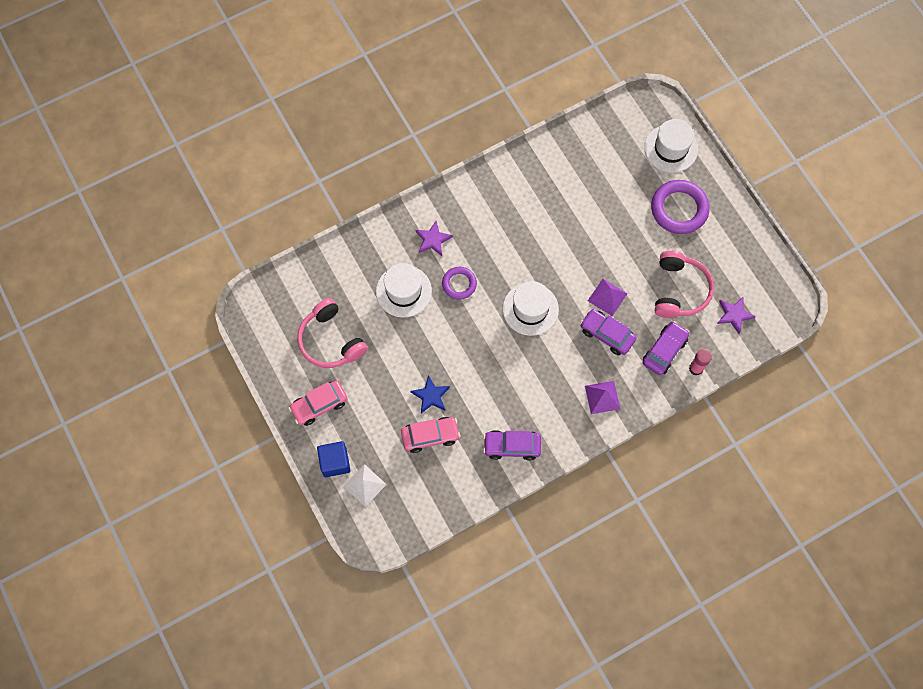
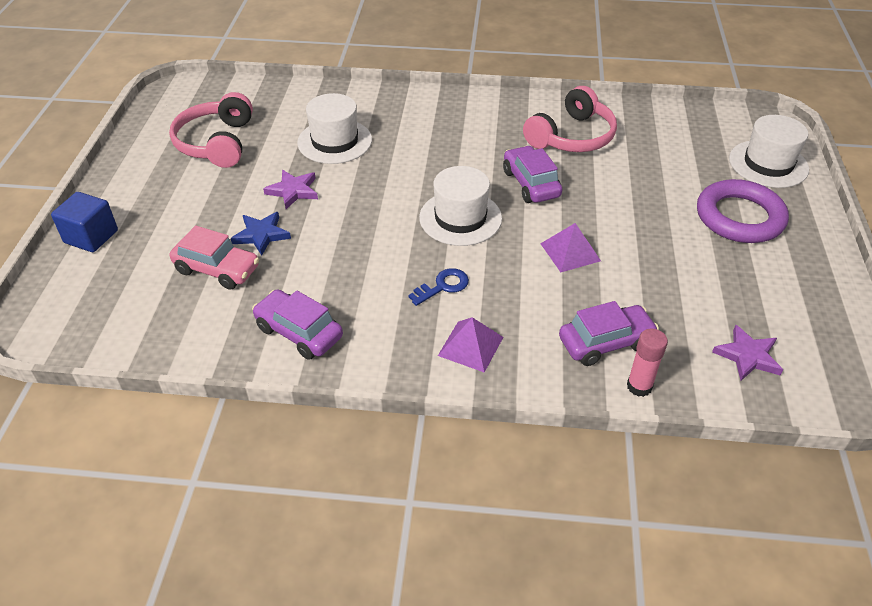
camera: 35 degrees right, 25 degrees down
(319, 405) = (140, 184): pink car -> none
(364, 485) = (92, 273): white pyramid -> none
(433, 239) = (409, 119): purple star -> purple star (293, 191)
(459, 284) = (400, 162): purple ring -> none
(559, 367) = (443, 286): none -> blue key
(607, 334) = (536, 286): purple car -> purple car (531, 184)
(679, 290) = (679, 291): pink headphones -> pink headphones (572, 137)

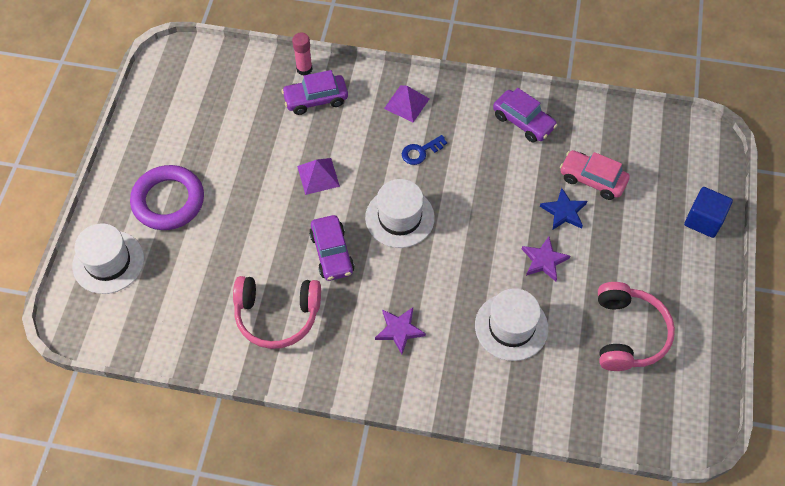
camera: 175 degrees left, 15 degrees up
(572, 137) = (277, 315): pink headphones -> pink headphones turned 135 degrees counterclockwise
(748, 356) = (226, 83): purple star -> purple star (399, 330)

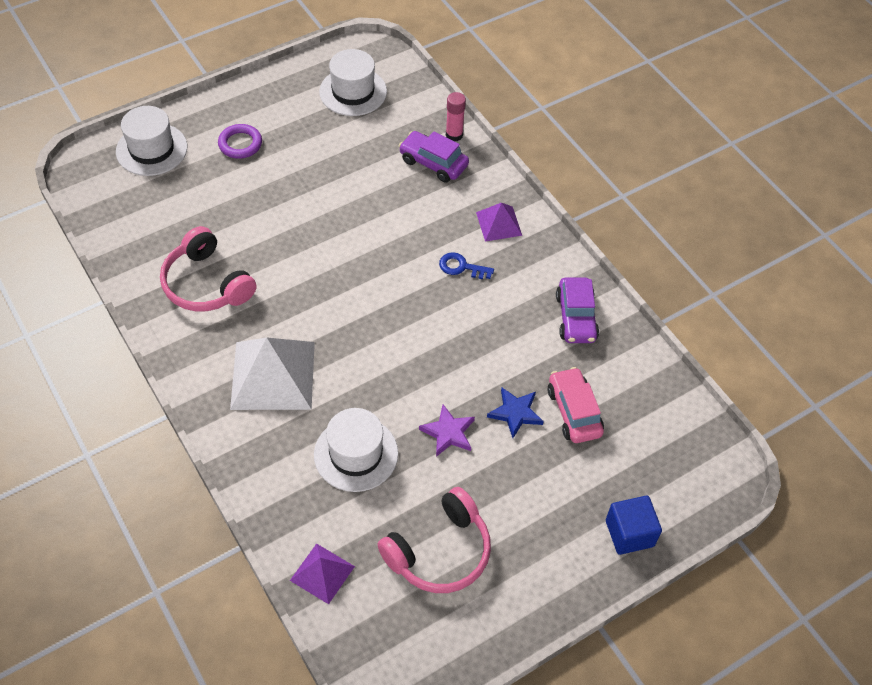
camera: 45 degrees right, 5 degrees down
(168, 201) = (240, 144): purple ring -> purple ring, size x0.59
(318, 176) = (362, 217): purple pyramid -> purple pyramid (322, 573)
(332, 253) = (299, 278): purple car -> none
(399, 217) = (381, 298): white hat -> white hat (353, 92)
(399, 330) = (273, 375): purple star -> white pyramid

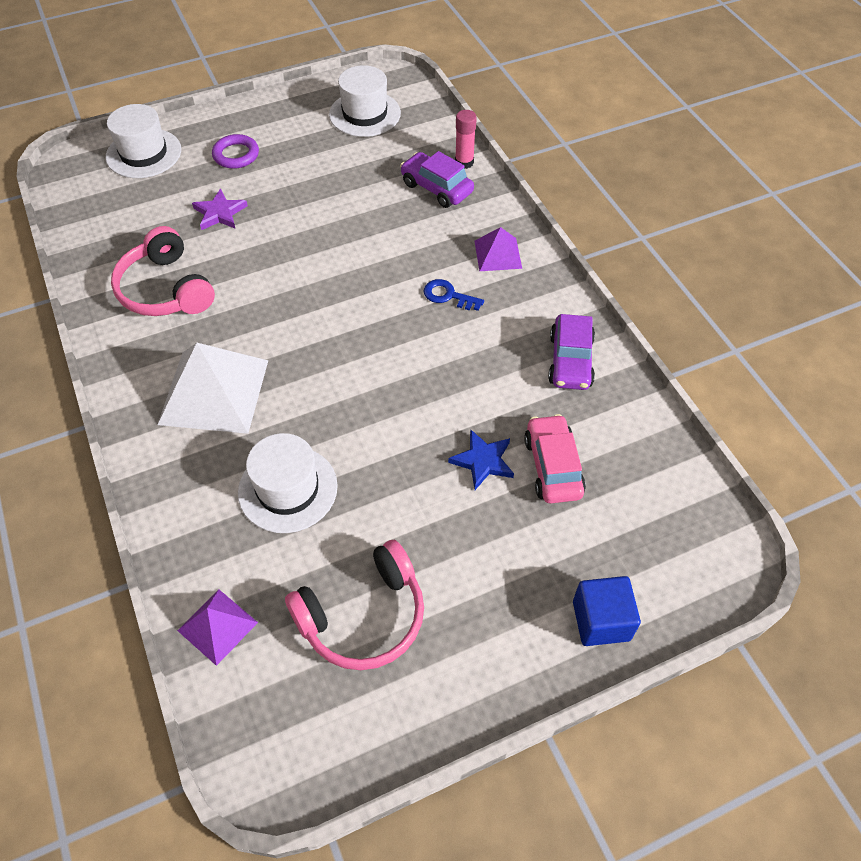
camera: 10 degrees right, 0 degrees up
(448, 432) = (400, 475): purple star -> purple star (220, 213)

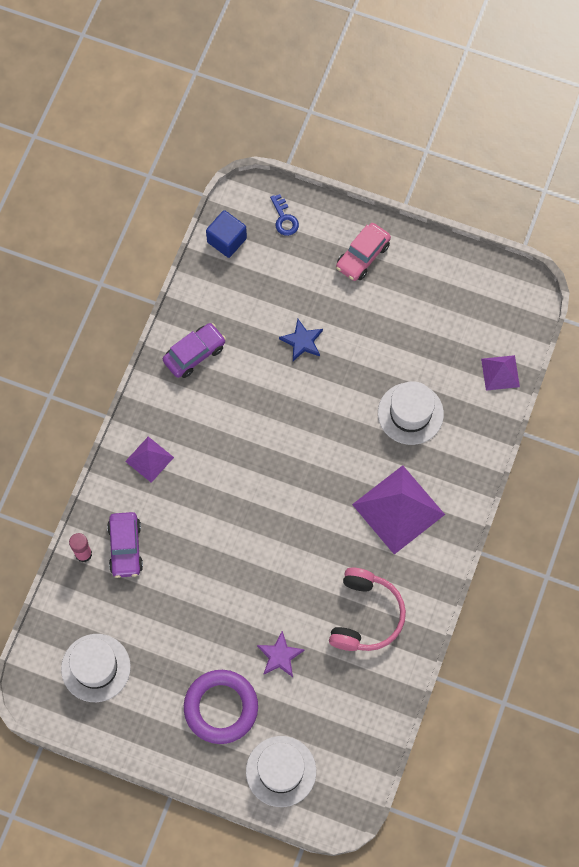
camera: 135 degrees left, 15 degrees up
(214, 391) = (398, 509): white pyramid -> purple pyramid
(236, 155) = (221, 707): purple ring -> purple ring, size x1.71
(363, 616) = (432, 319): pink headphones -> none
(448, 296) = (210, 456): blue key -> blue key (284, 218)
(552, 466) = (272, 308): pink car -> pink car (362, 256)
(601, 620) = (333, 226): blue cube -> blue cube (227, 240)

